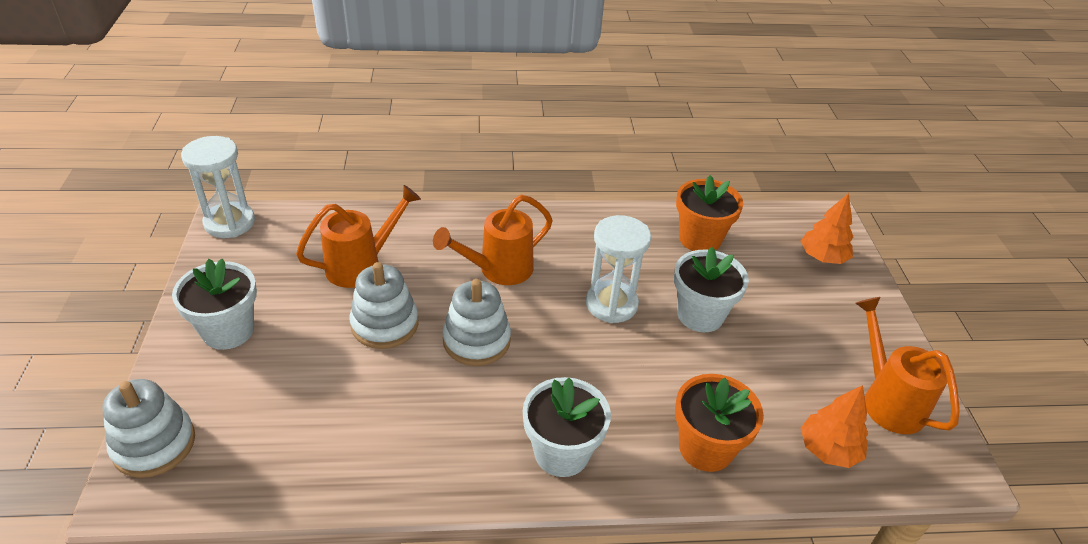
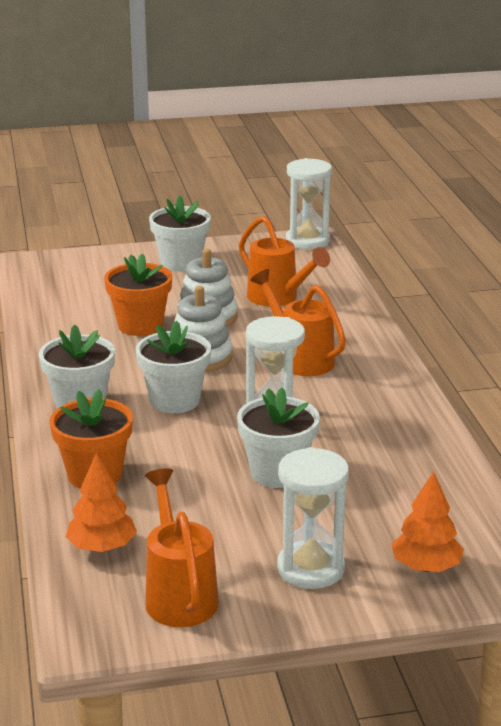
camera: 85 degrees right, 15 degrees down
(154, 444) = (69, 261): white stacking toy -> none
(565, 370) = (175, 401): none -> white flower pot
(700, 239) = (414, 473): orange flower pot -> orange flower pot (140, 325)
(836, 316) = (311, 569): none -> white hourglass
(887, 400) = (179, 595): orange watering can -> orange watering can turned 75 degrees counterclockwise

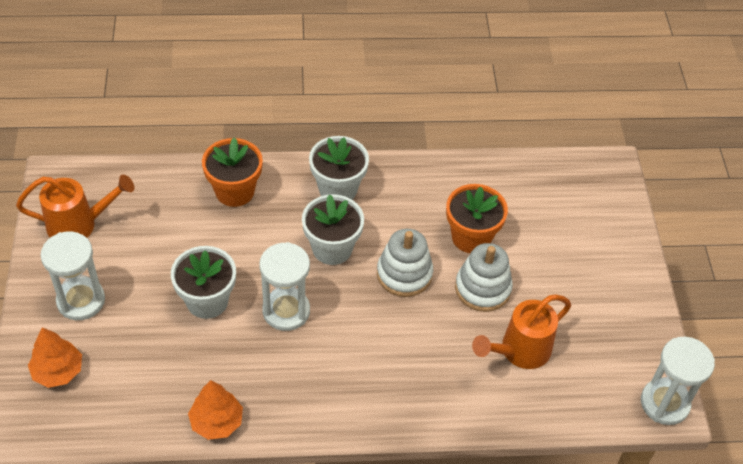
camera: 95 degrees right, 25 degrees up
(102, 547) = (145, 190): orange tree -> orange tree (217, 422)
(181, 263) = (607, 281): white flower pot -> none
(300, 359) = (389, 348): orange watering can -> none

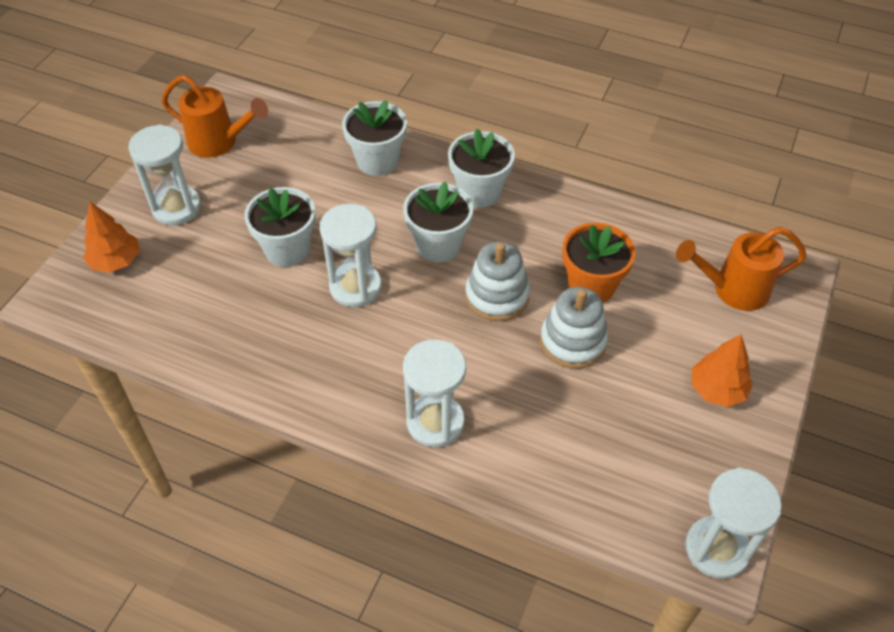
camera: 30 degrees right, 0 degrees up
(217, 422) = (223, 364): orange tree -> orange tree (717, 390)
(235, 191) = (377, 161): orange flower pot -> white flower pot
(417, 396) = (435, 422): none -> white hourglass
(519, 351) = (575, 421): orange watering can -> orange watering can (733, 290)

